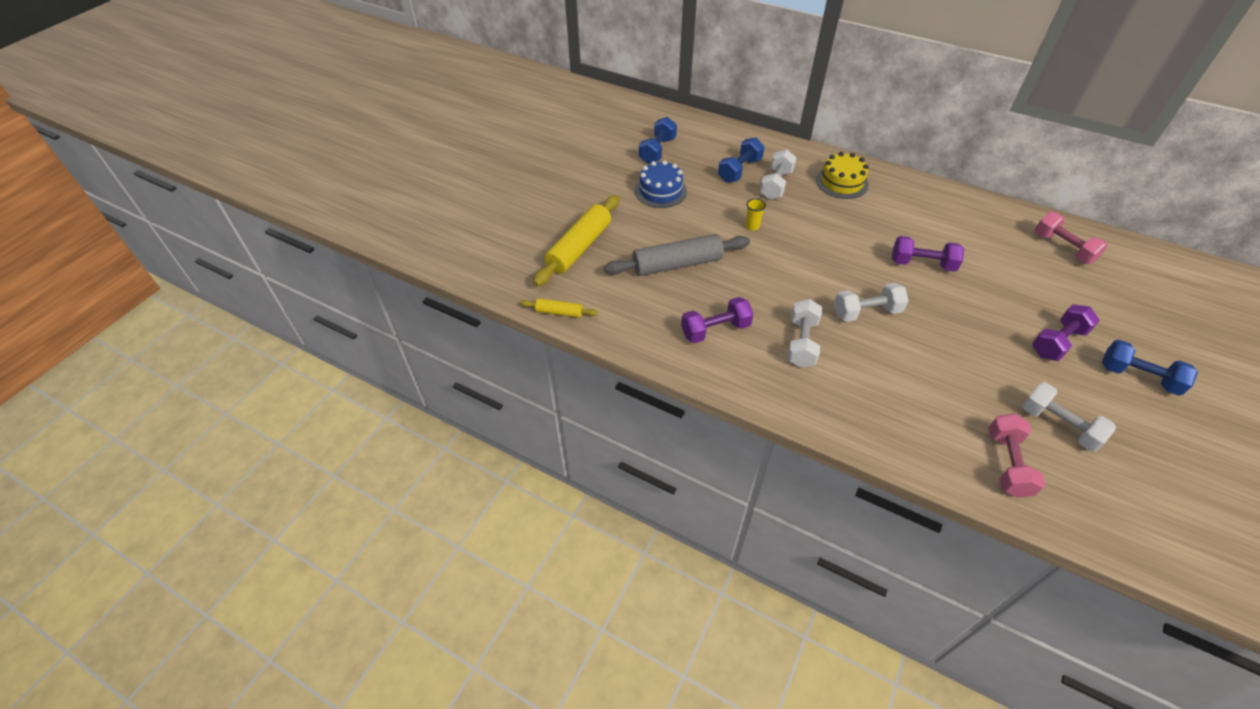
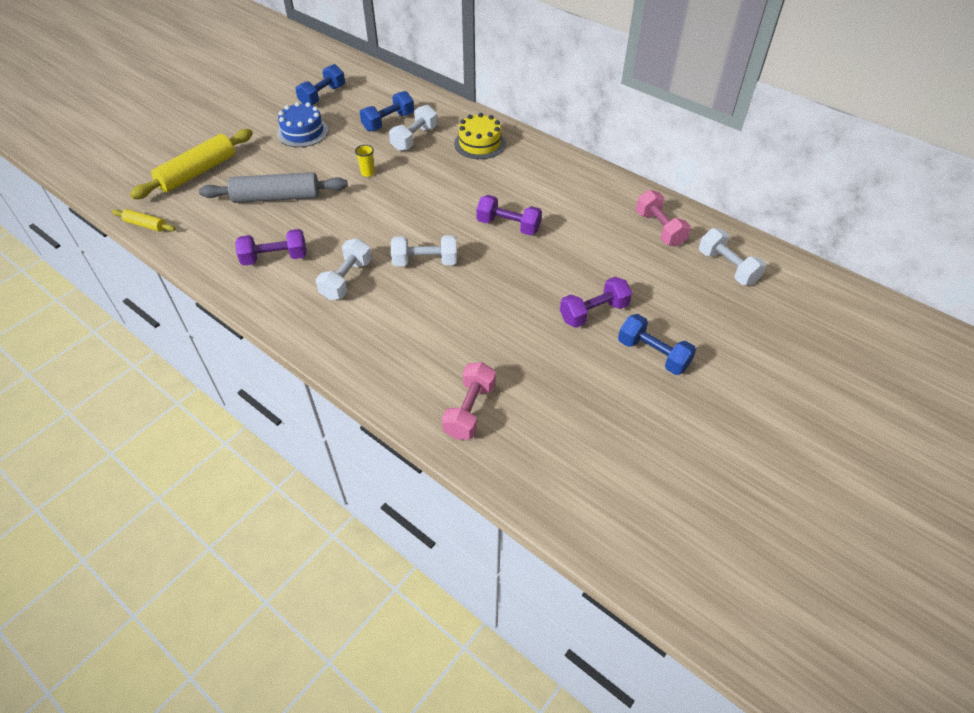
camera: 10 degrees right, 0 degrees up
(1058, 425) = (542, 385): white dumbbell -> white dumbbell (727, 267)

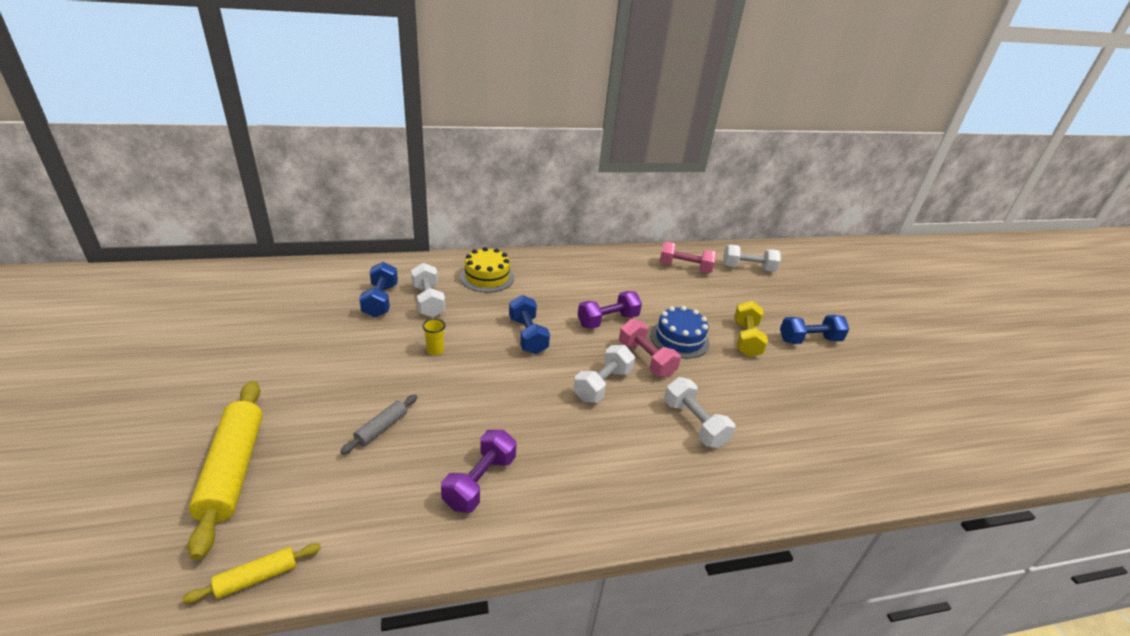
camera: 55 degrees left, 15 degrees down
(277, 197) = (381, 428): grey rolling pin -> grey rolling pin, size x0.50
(302, 132) = (303, 354): blue cake -> blue cake (679, 339)
(323, 96) = (270, 313): blue dumbbell -> blue dumbbell (528, 335)
(346, 280) = (574, 446): white dumbbell -> white dumbbell (694, 423)
(469, 410) = (811, 460): pink dumbbell -> pink dumbbell (646, 359)
(594, 312) = (746, 339): purple dumbbell -> yellow dumbbell

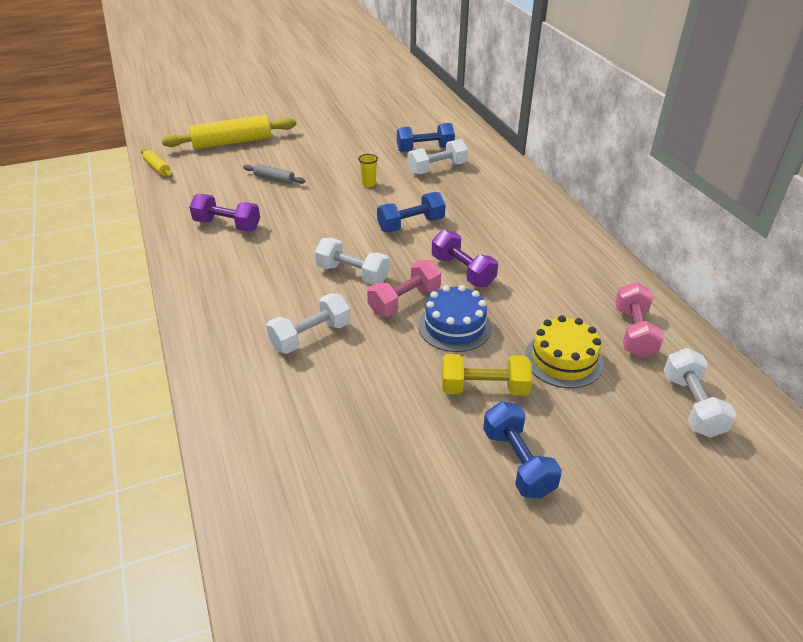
camera: 85 degrees right, 5 degrees up
(487, 277) = (497, 190): yellow cake -> yellow cake (563, 360)

